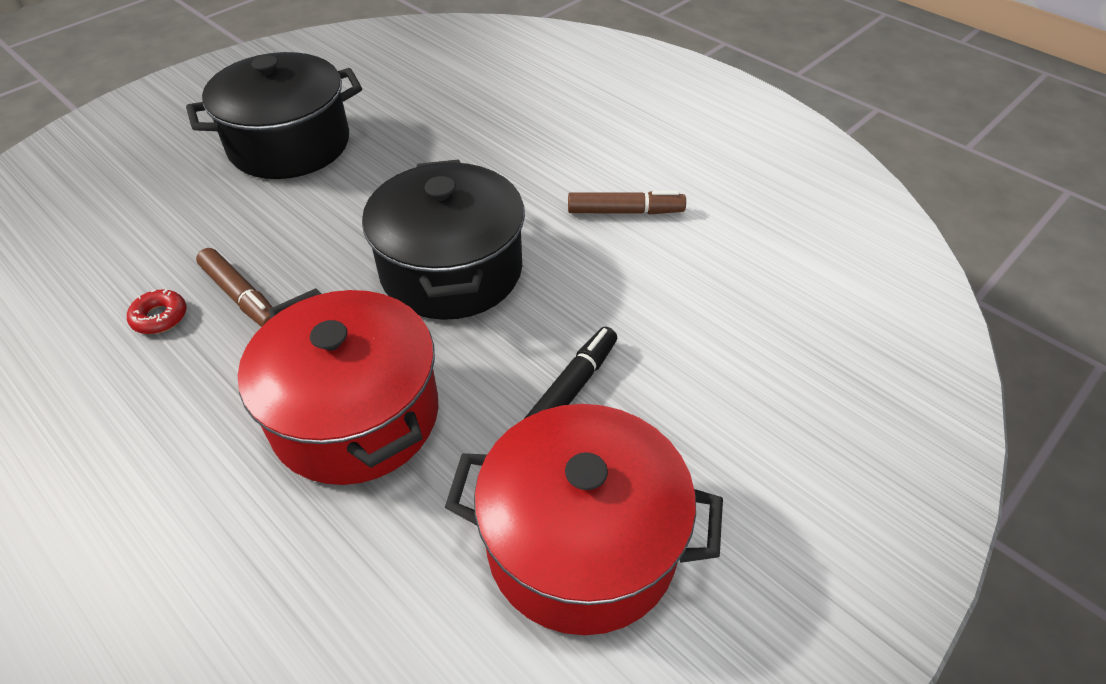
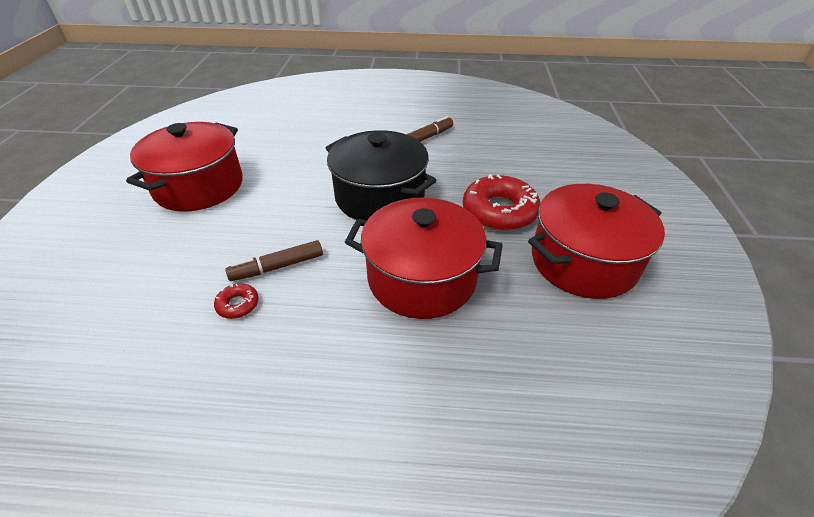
camera: 40 degrees left, 5 degrees down
(241, 296) = (278, 267): brown marker -> brown marker turned 150 degrees clockwise
(289, 144) = (199, 186): black pot -> red pot
(572, 388) = (499, 211): black marker -> red donut

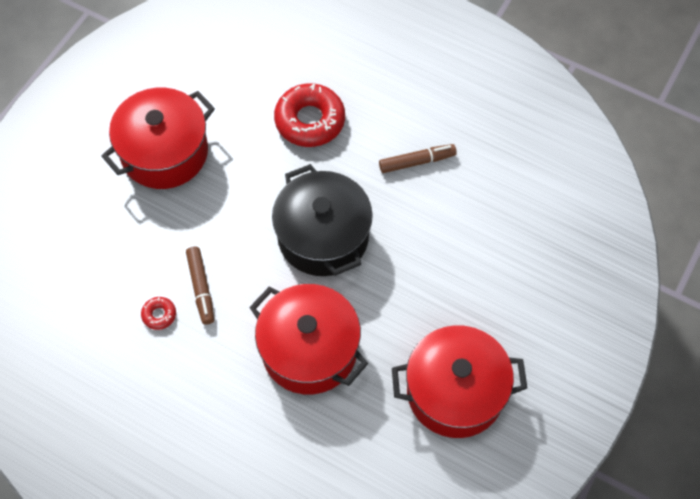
camera: 25 degrees right, 20 degrees up
(278, 267) = (201, 288): brown marker -> brown marker turned 105 degrees counterclockwise
(499, 211) = (423, 303): red donut -> red donut (310, 120)

